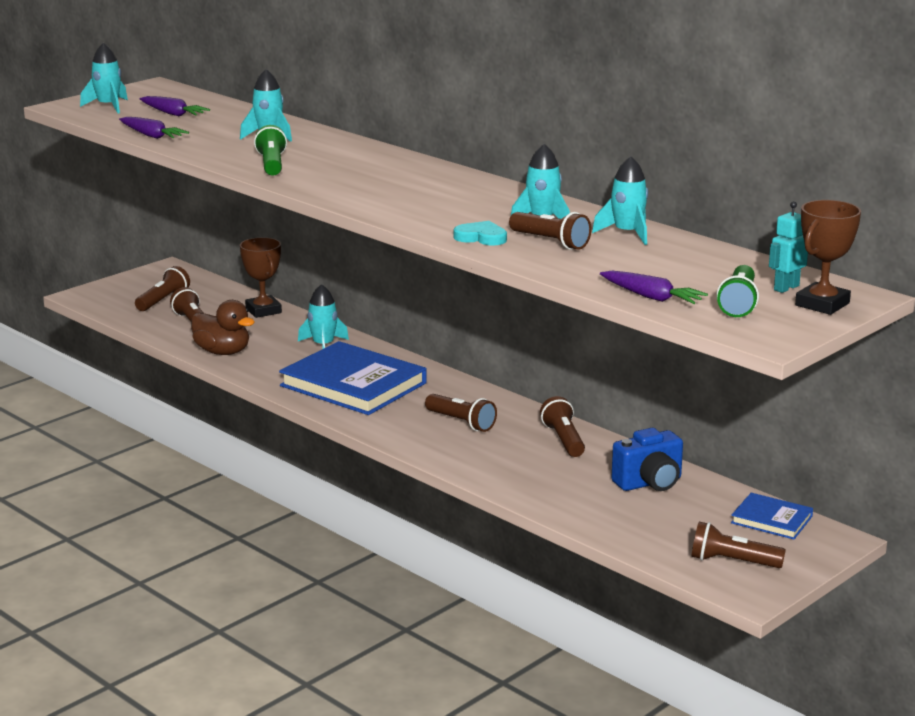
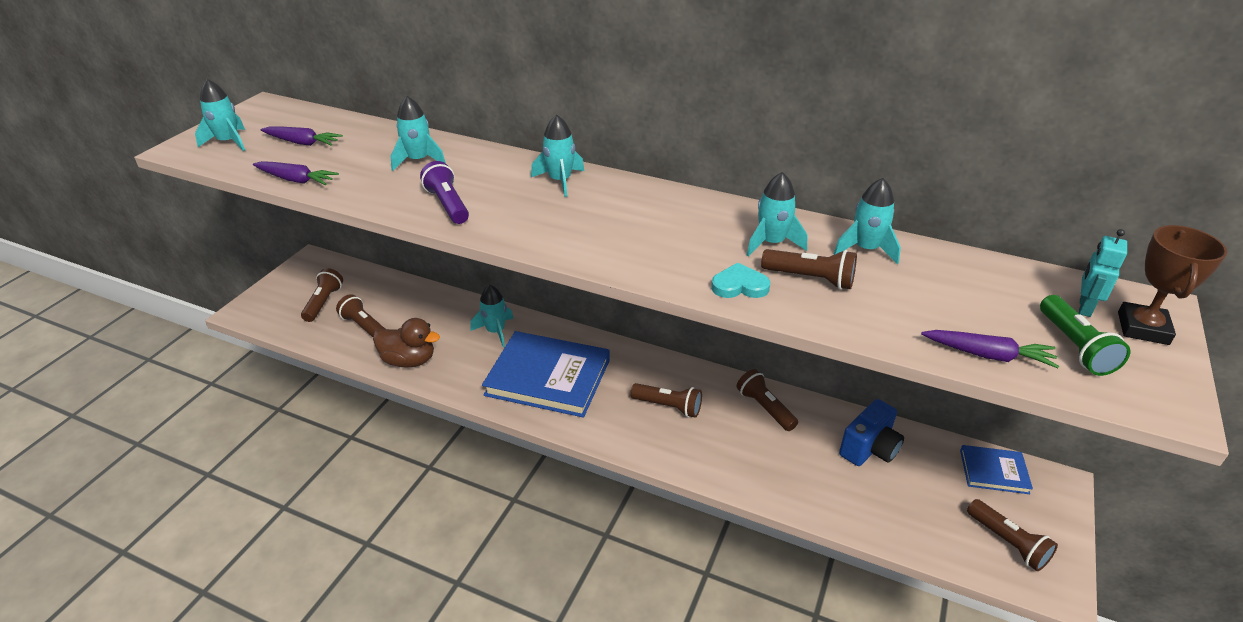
camera: 20 degrees left, 15 degrees up
(263, 310) = (421, 297): brown trophy -> none
(271, 164) = (447, 205): green flashlight -> purple flashlight
(387, 162) = (560, 181): none -> turquoise rocket
(732, 562) = (1008, 543): brown flashlight -> brown flashlight turned 120 degrees counterclockwise

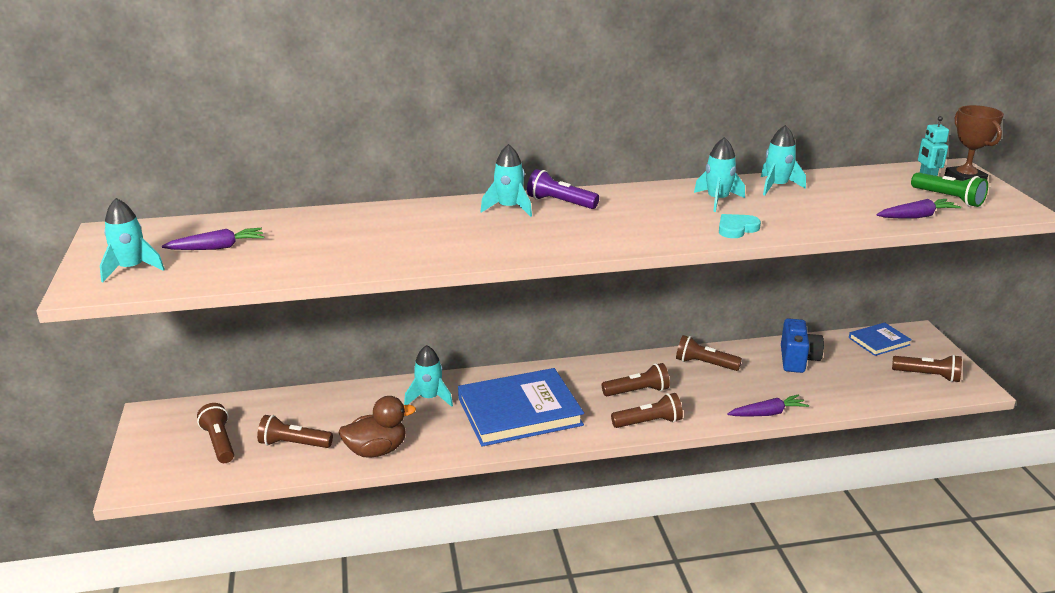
camera: 35 degrees left, 10 degrees down
(296, 180) = (268, 274): purple carrot -> purple carrot (767, 413)
(418, 160) = (361, 228): turquoise rocket -> none
(447, 205) = (445, 249): purple flashlight -> purple flashlight (560, 203)
(810, 279) = (771, 211): brown flashlight -> brown flashlight (649, 422)

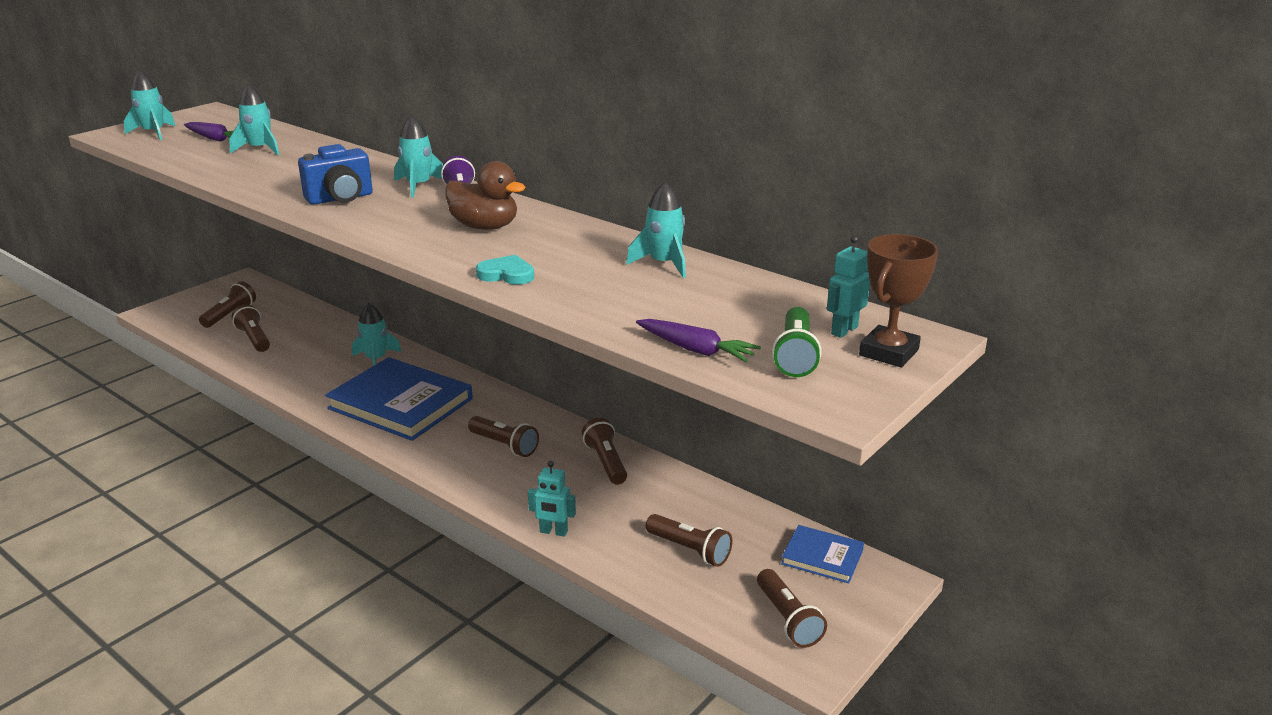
camera: 50 degrees right, 0 degrees up
(376, 450) = (277, 371): brown duck -> brown duck (485, 227)
(649, 422) = (455, 471): brown flashlight -> brown flashlight (690, 550)
(717, 200) = (573, 249): turquoise rocket -> turquoise rocket (260, 149)
(767, 413) = (553, 532): purple carrot -> turquoise robot
(797, 360) = (694, 514): blue camera -> blue camera (340, 198)

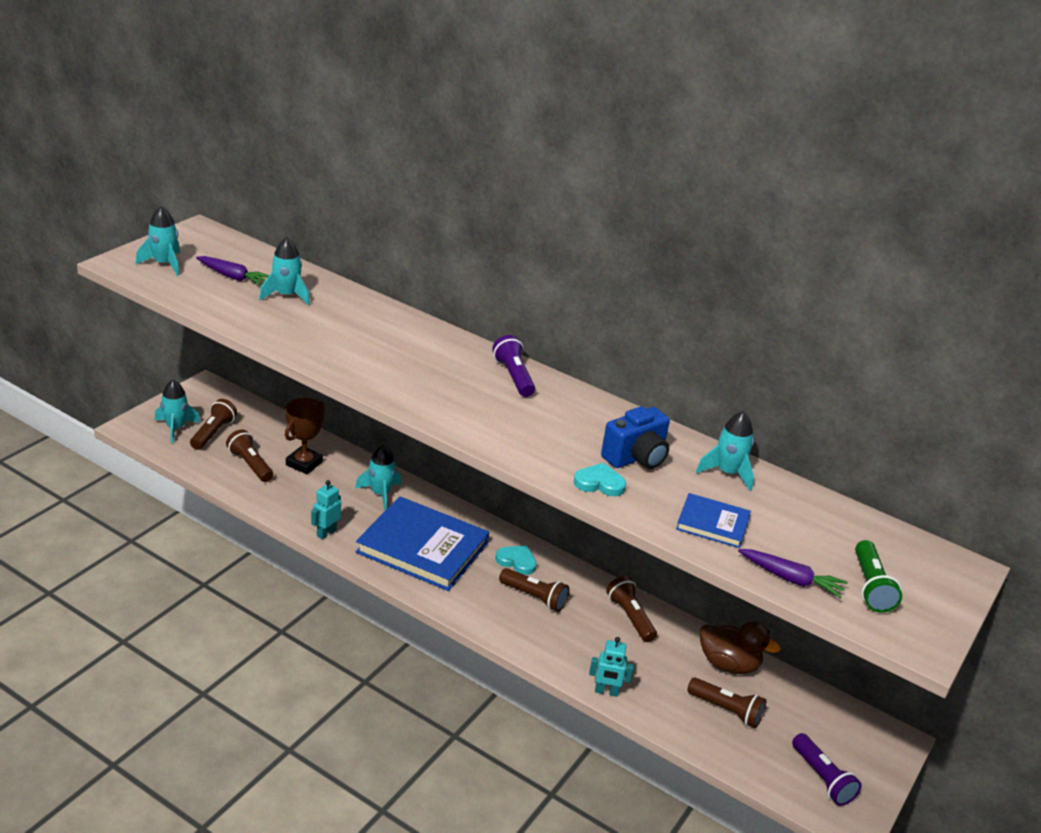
camera: 10 degrees left, 5 degrees up
(340, 198) = (402, 374): blue camera -> blue camera (636, 458)
(418, 186) = (467, 358): turquoise rocket -> turquoise rocket (175, 428)
(485, 227) = (553, 419): brown duck -> brown duck (728, 664)
(498, 414) = (517, 561): none -> turquoise heart
(788, 619) = (822, 778): brown flashlight -> purple flashlight
(822, 557) = (836, 717): blue book -> blue book (712, 523)
(844, 330) = (899, 558): turquoise robot -> turquoise robot (326, 533)
(888, 352) = (941, 584): brown trophy -> brown trophy (304, 463)

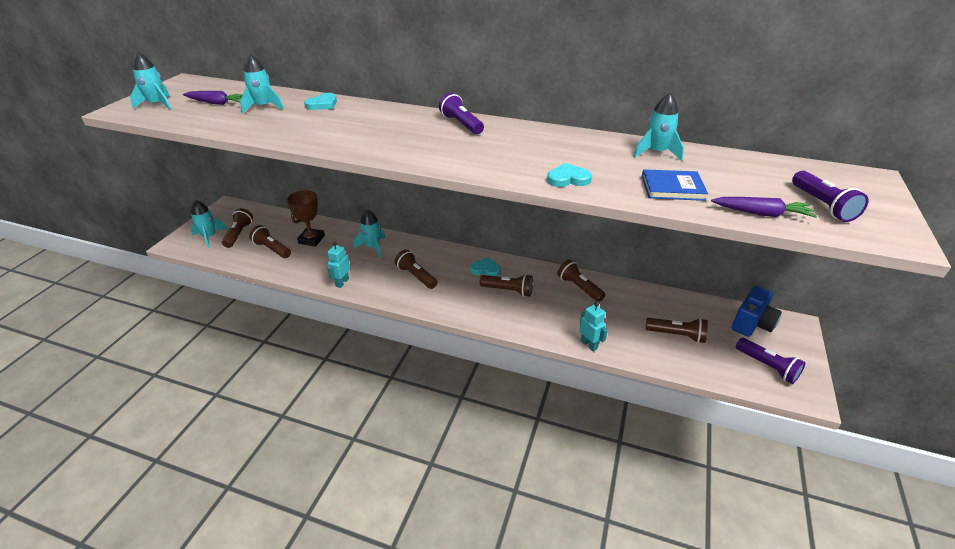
camera: 10 degrees left, 5 degrees up
(358, 307) = (322, 104): none -> turquoise heart
(422, 548) = (416, 276): blue book -> brown flashlight
(606, 691) = (589, 344): turquoise robot -> turquoise robot turned 120 degrees counterclockwise
(636, 458) = (584, 157): blue camera -> blue camera (752, 324)
(728, 664) = (660, 302): brown duck -> none
(870, 587) = (822, 205): green flashlight -> purple flashlight

